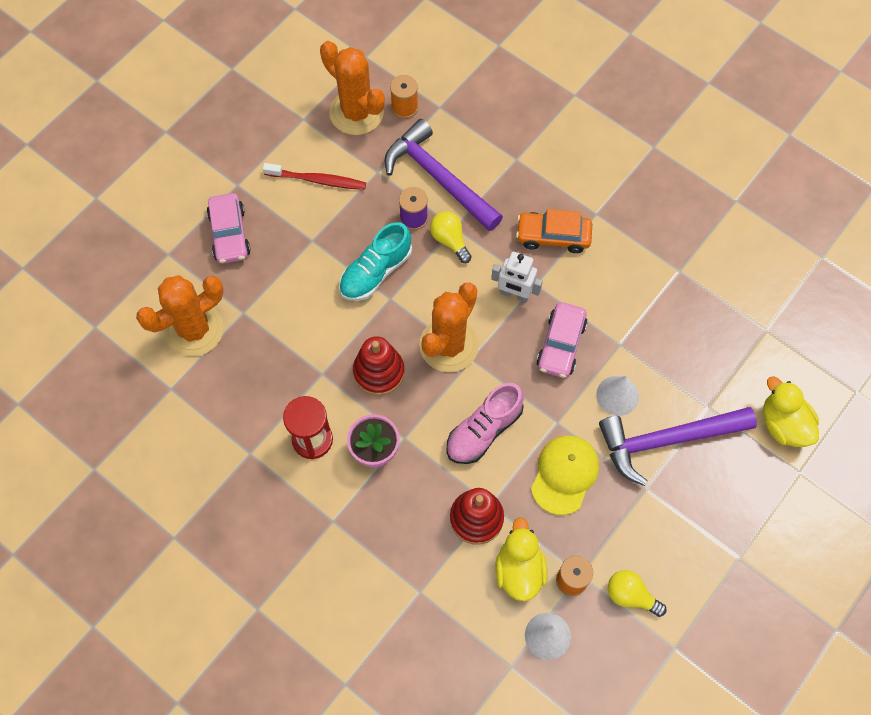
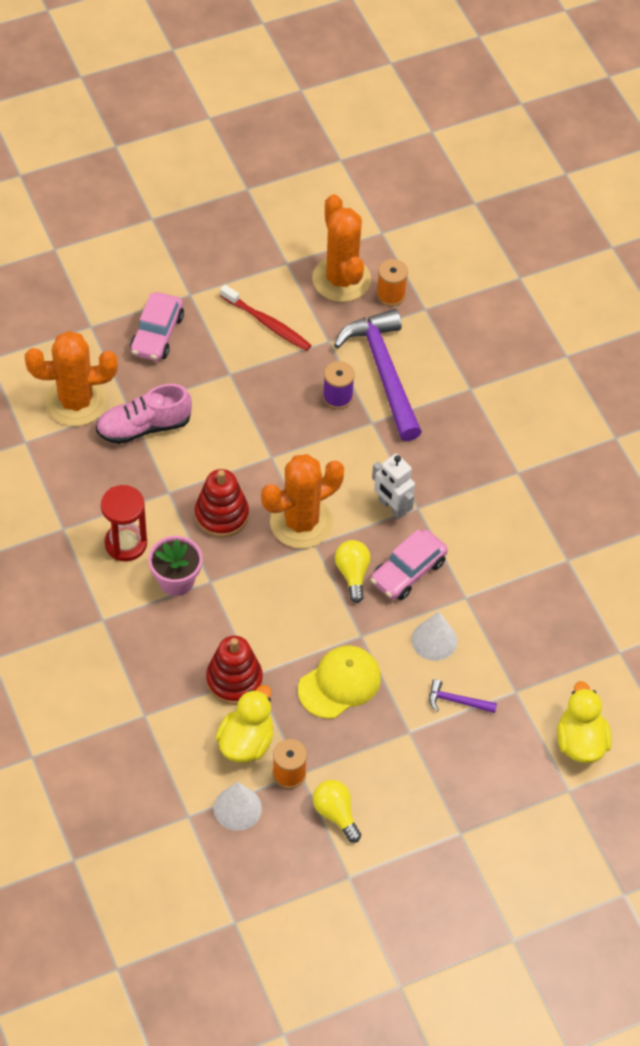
camera: 25 degrees right, 10 degrees down
(375, 272) = (272, 428): turquoise shoe -> none
(450, 240) = (360, 432): yellow light bulb -> yellow light bulb (352, 574)
(483, 430) = (287, 610): pink shoe -> pink shoe (144, 427)
(553, 236) = (462, 473): orange car -> none
(667, 440) = (457, 701): purple hammer -> purple hammer, size x0.42

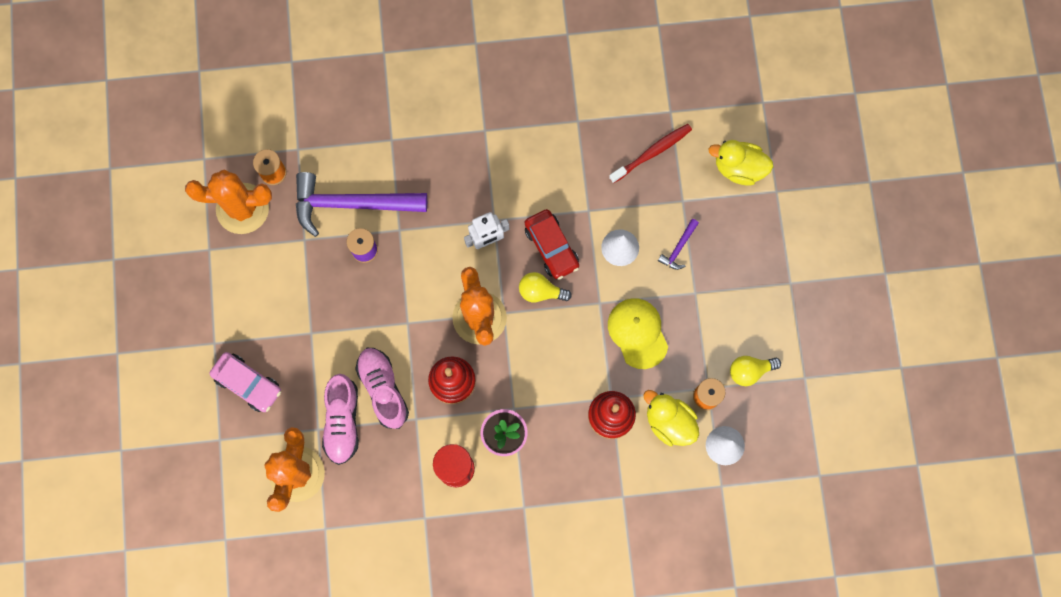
camera: 70 degrees left, 20 degrees up
(191, 454) = (383, 389): none -> pink shoe
(267, 323) = (268, 285): red toothbrush -> red toothbrush (652, 153)
(408, 571) = (551, 247): pink car -> red car

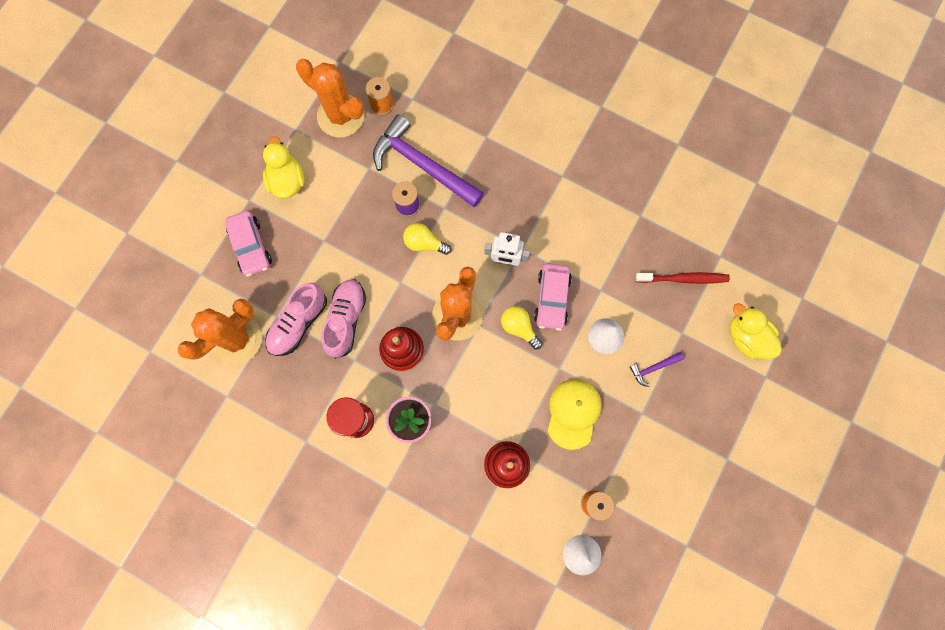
camera: 35 degrees right, 0 degrees up
(551, 247) = (552, 299): red car -> pink car
(669, 422) = (549, 503): yellow duck -> yellow duck (287, 181)
(749, 371) = (644, 508): yellow light bulb -> yellow light bulb (424, 243)

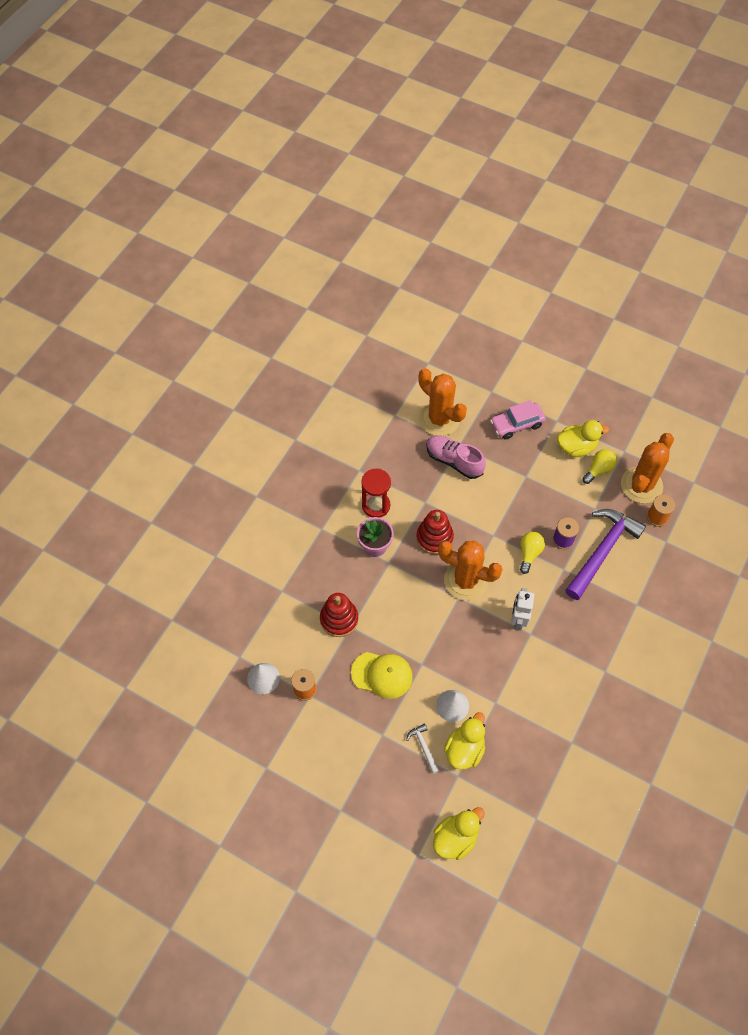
camera: 90 degrees right, 15 degrees down
(346, 320) = (458, 495): pink shoe -> none
(519, 328) = (457, 631): yellow light bulb -> yellow light bulb (598, 470)
(552, 299) = (484, 659): pink car -> none
(653, 325) = (464, 749): none -> yellow duck
(653, 368) = (423, 747): purple hammer -> white hammer
(683, 279) = (510, 780): red toothbrush -> none

